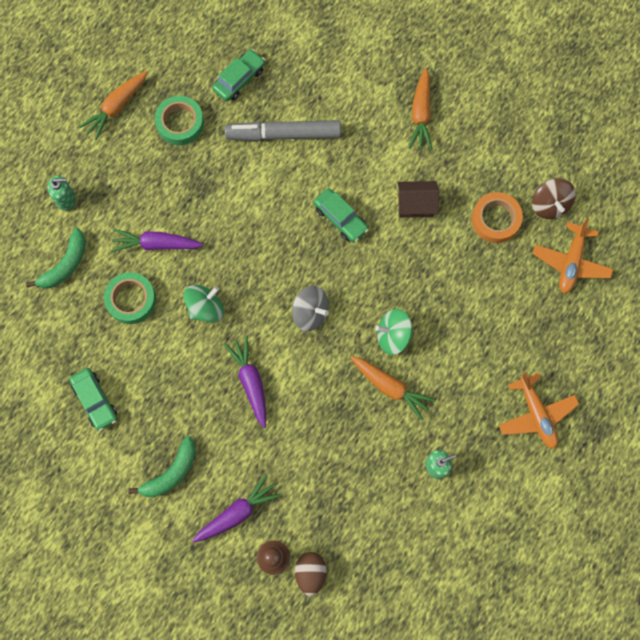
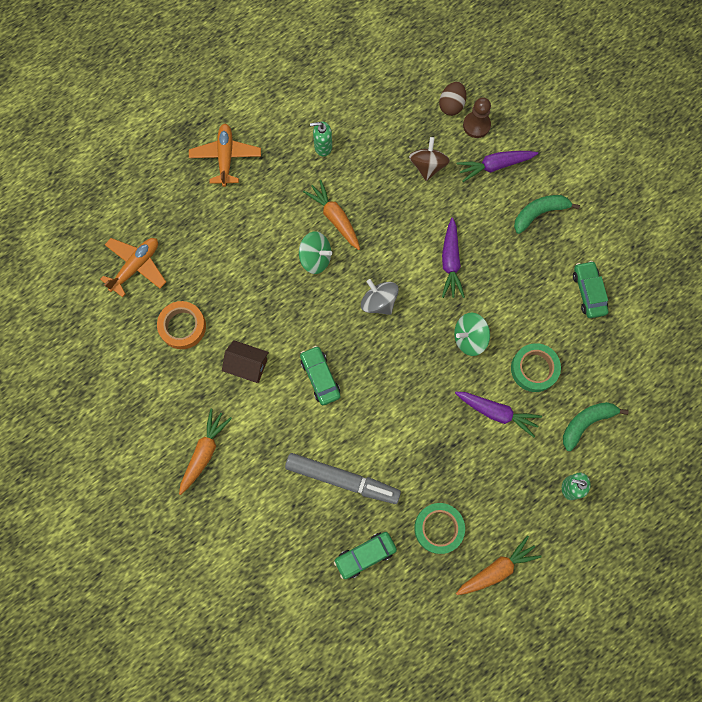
camera: 160 degrees left, 0 degrees up
(549, 205) = (129, 323): brown spinning top -> brown spinning top (427, 166)

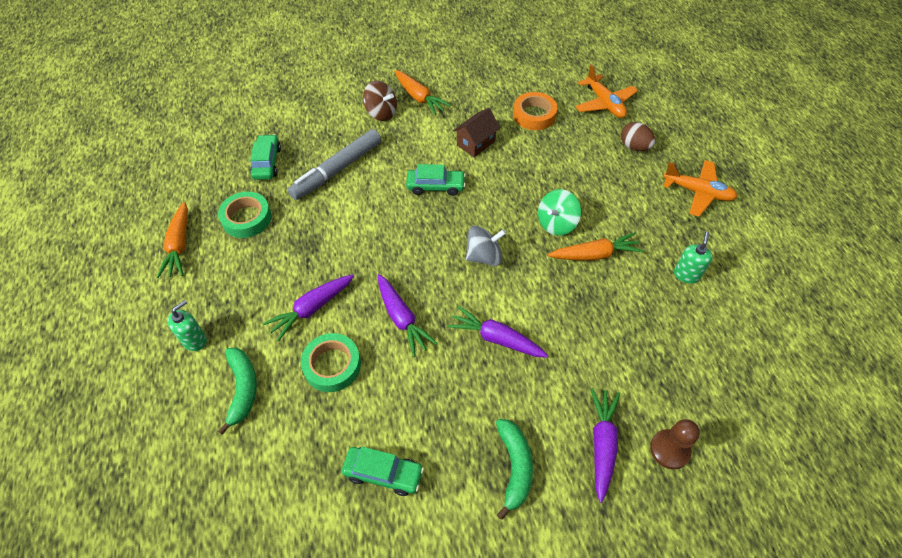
camera: 115 degrees right, 20 degrees down
(427, 166) = (628, 367): brown spinning top -> brown spinning top (381, 113)
(451, 105) = (708, 432): brown egg -> brown egg (634, 147)
(469, 338) = (402, 319): green spinning top -> purple carrot

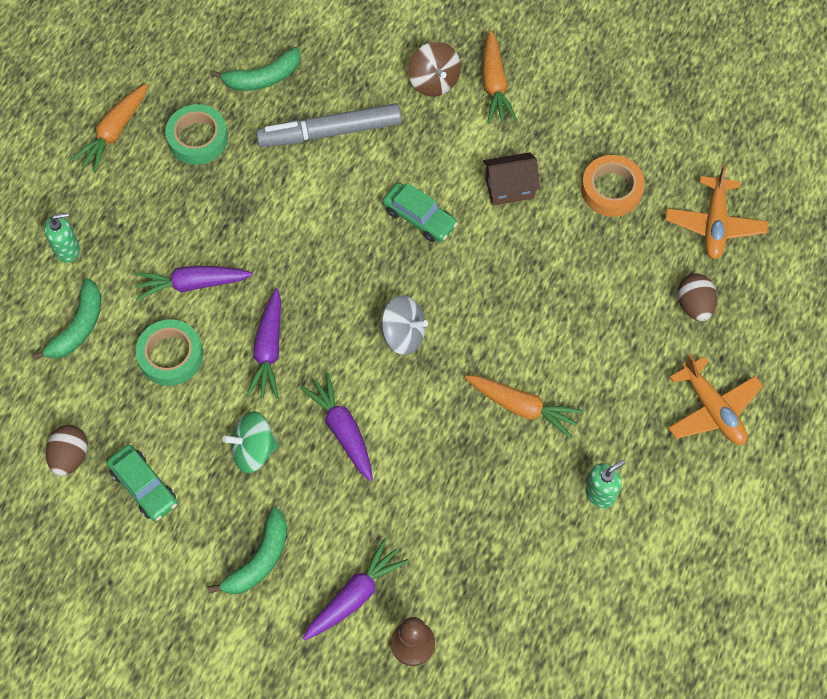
camera: 35 degrees right, 10 degrees up
(267, 162) = (263, 78): green car -> green banana
(305, 490) = (70, 456): none -> brown egg
(556, 223) = (513, 345): green spinning top -> green spinning top (253, 450)

